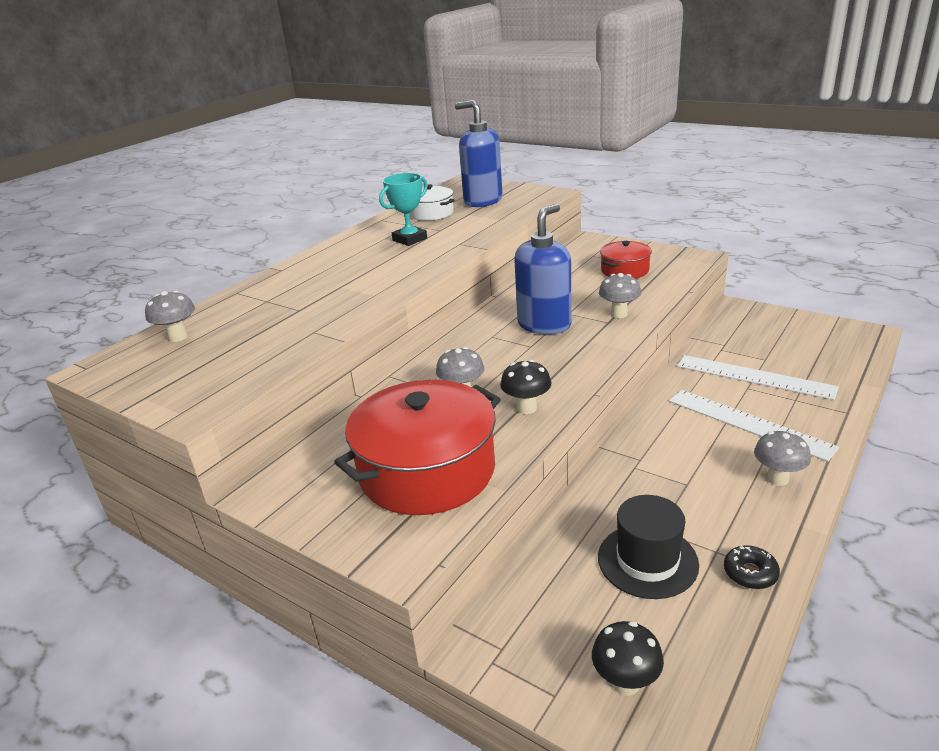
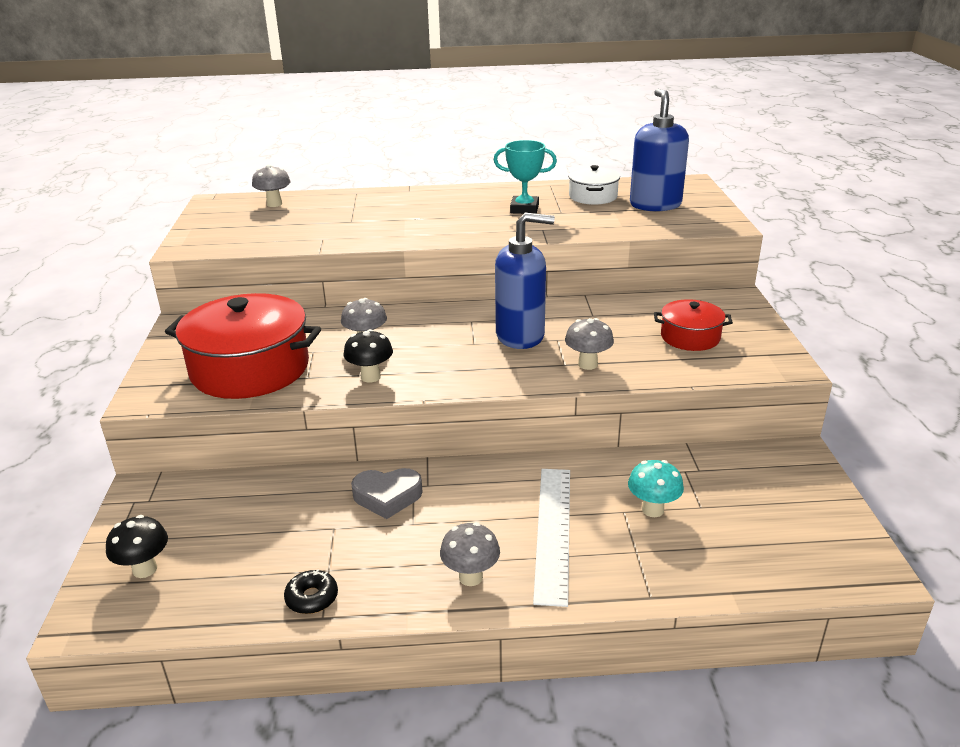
camera: 50 degrees right, 0 degrees up
(638, 485) = (387, 497): none -> grey heart
(647, 560) = (288, 535): black hat -> none
(754, 376) = (652, 510): white ruler -> turquoise mushroom

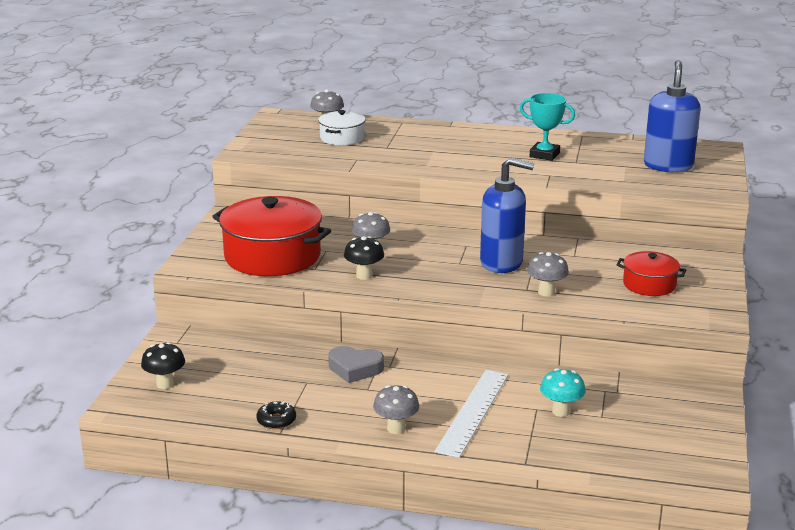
camera: 15 degrees right, 5 degrees down
(593, 196) = (615, 151): white pot -> white pot (342, 138)

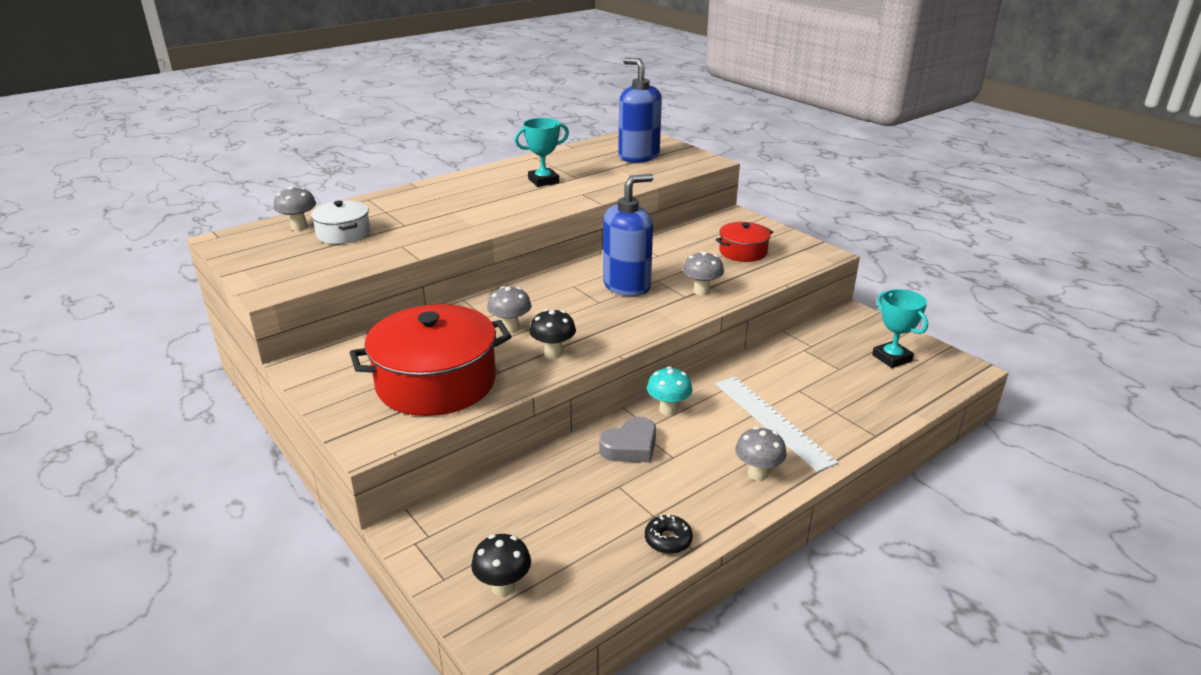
camera: 50 degrees left, 5 degrees up
(561, 411) = (814, 382): turquoise mushroom -> turquoise mushroom (668, 410)
(665, 436) = (891, 358): none -> turquoise trophy

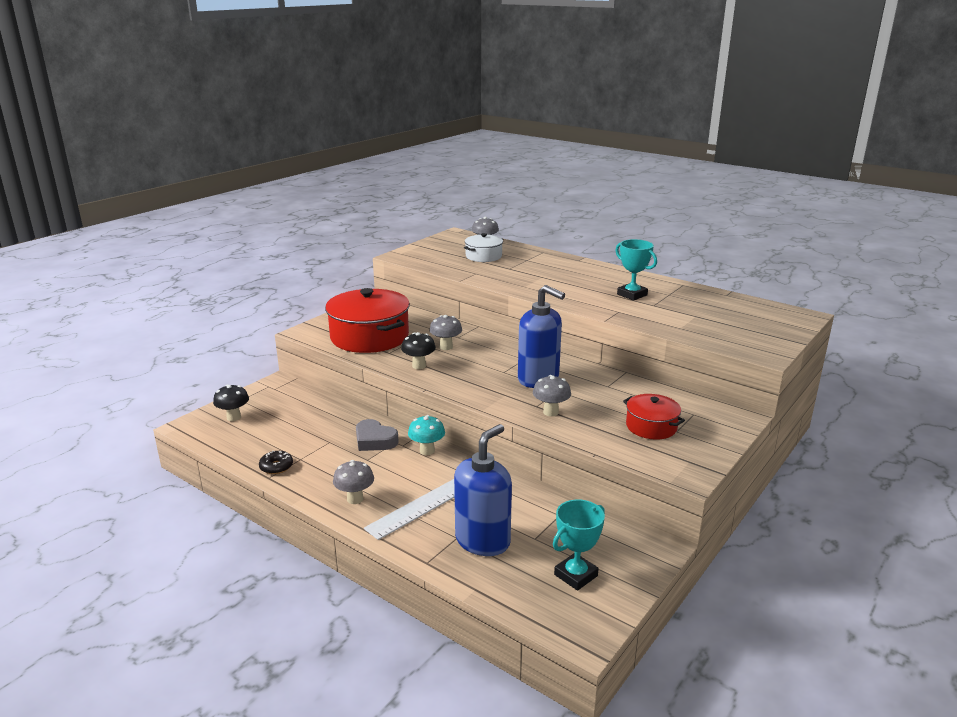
camera: 75 degrees right, 5 degrees down
(638, 157) = (736, 322): blue soap dispenser -> blue soap dispenser (483, 540)

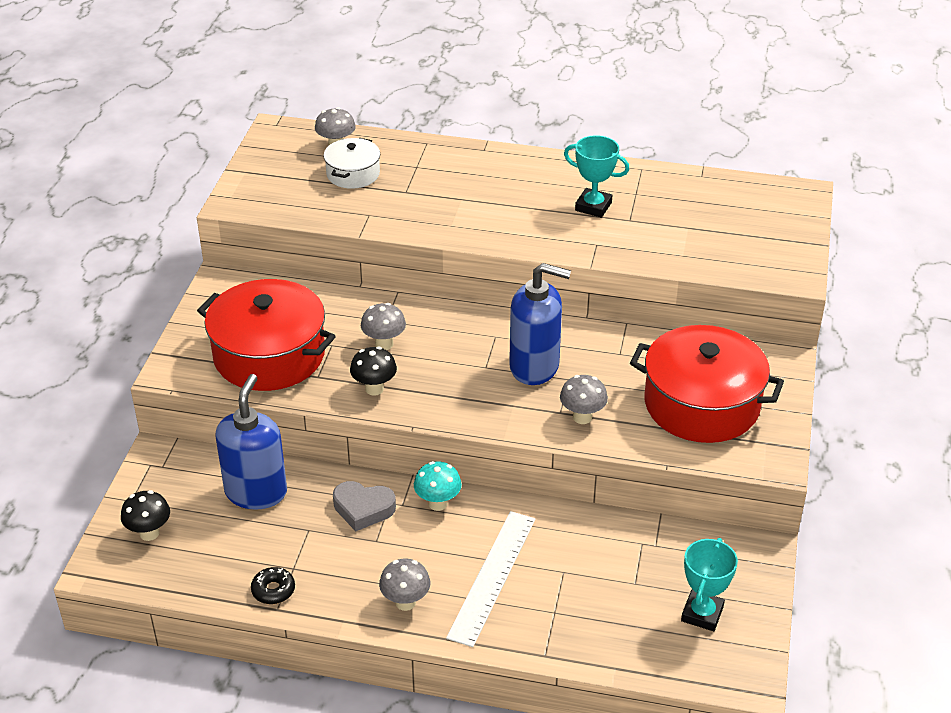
camera: 25 degrees left, 15 degrees up
(483, 540) = (584, 606): blue soap dispenser -> blue soap dispenser (256, 492)
(651, 426) = (701, 404): red pot -> red pot, size x1.92

